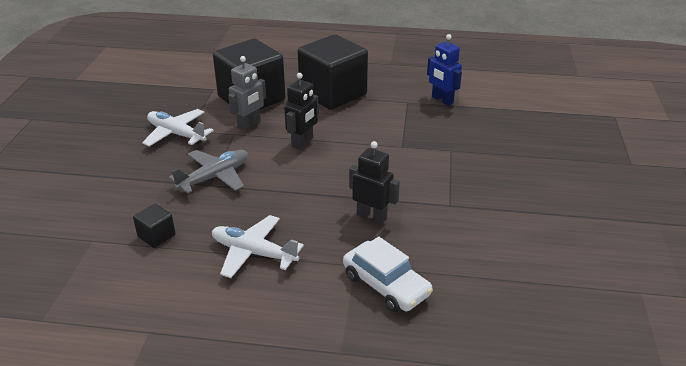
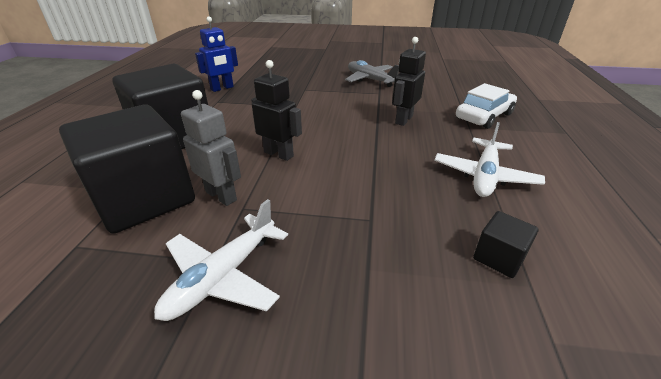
camera: 90 degrees left, 0 degrees up
(214, 177) = (353, 216): grey plane -> grey plane (370, 80)

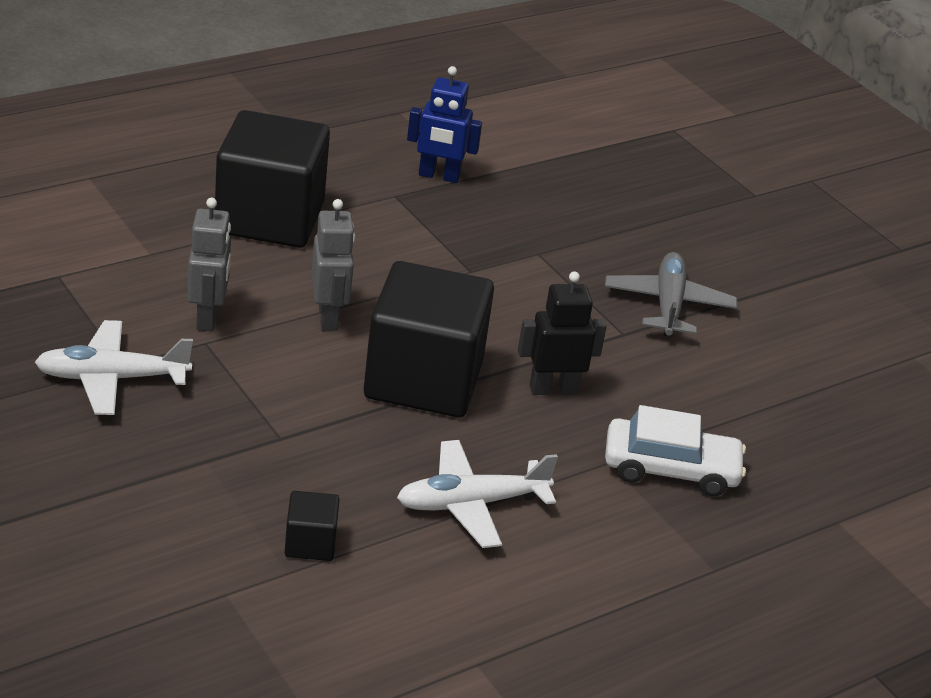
camera: 45 degrees right, 0 degrees up
(144, 198) = (150, 271): black cube -> black cube (423, 380)
(279, 154) = (328, 317): black robot -> grey robot

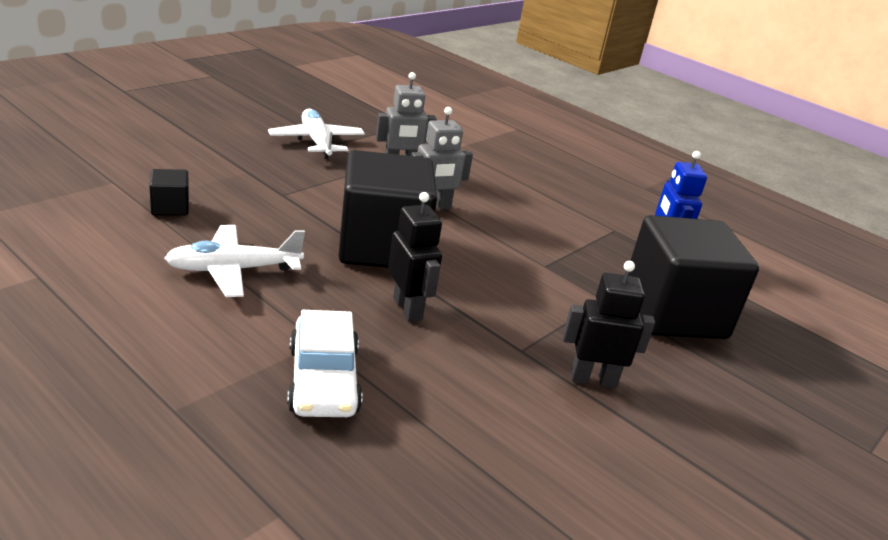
camera: 75 degrees right, 5 degrees down
(269, 218) = (533, 183): black cube -> black cube (673, 313)
(471, 504) = (233, 270): white plane -> white plane turned 75 degrees counterclockwise
(668, 305) = (593, 379): grey plane -> black robot

